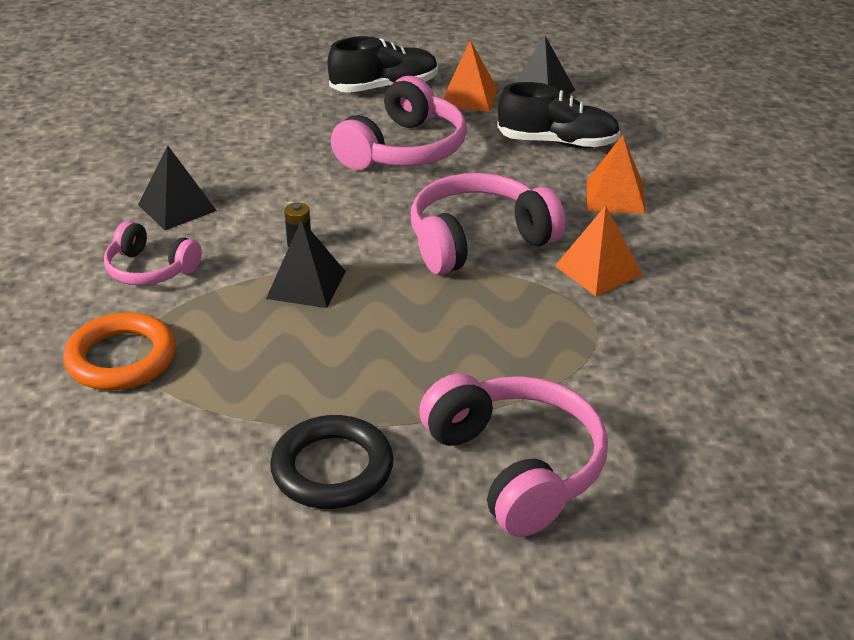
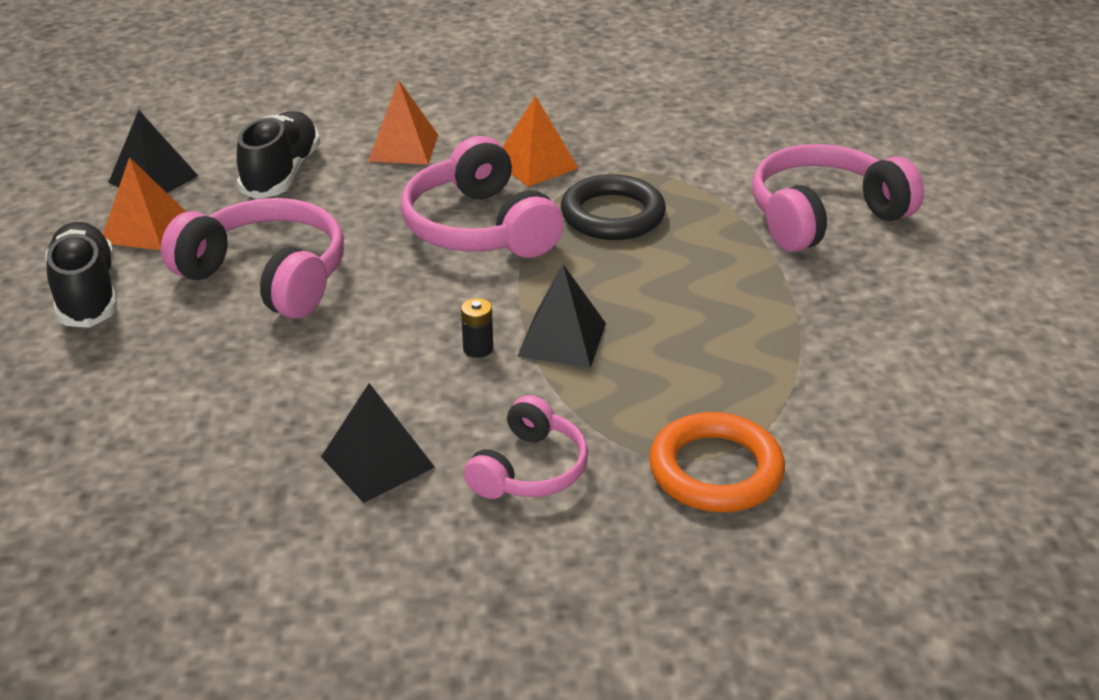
camera: 90 degrees left, 0 degrees up
(332, 469) = (855, 310): black ring -> black ring (612, 215)

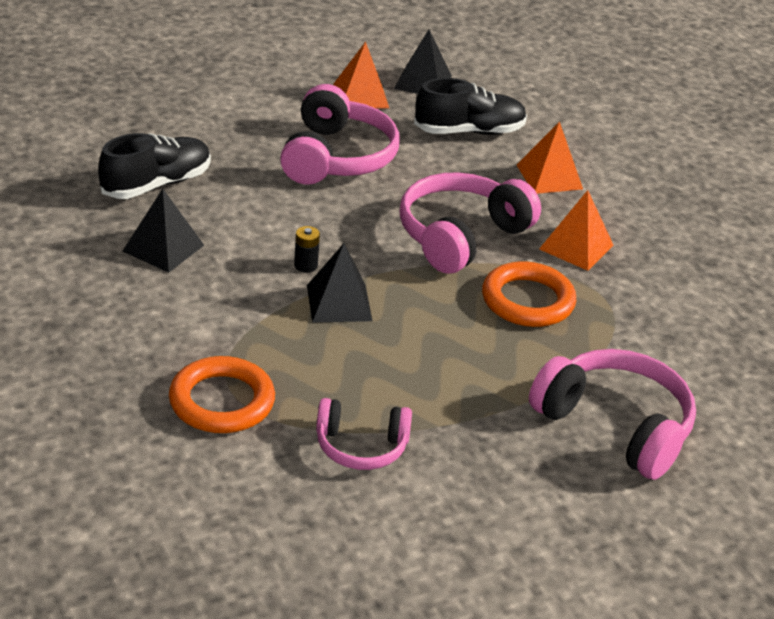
camera: 65 degrees right, 0 degrees up
(87, 294) = (275, 95): black shoe -> black shoe (156, 184)
(530, 469) = (184, 313): pink headphones -> pink headphones (361, 447)
(612, 215) = (527, 301): black ring -> orange ring

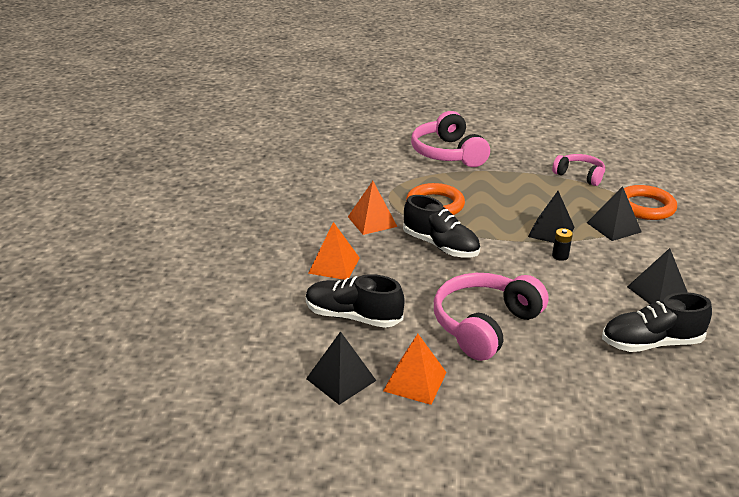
camera: 145 degrees left, 5 degrees down
(255, 339) = (613, 227): none -> black pyramid
(461, 236) = (440, 246): pink headphones -> black shoe

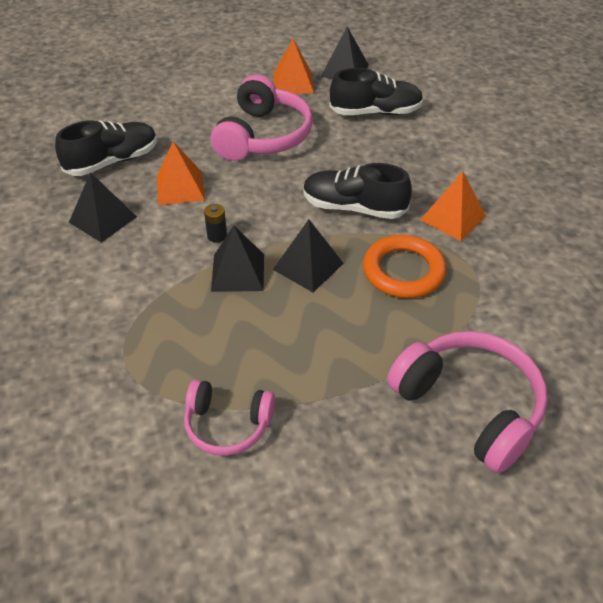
camera: 155 degrees right, 15 degrees up
(334, 265) = (437, 152): orange pyramid -> orange pyramid (180, 188)
(613, 227) = (158, 308): black pyramid -> black pyramid (308, 266)
(645, 207) = (113, 373): orange ring -> none

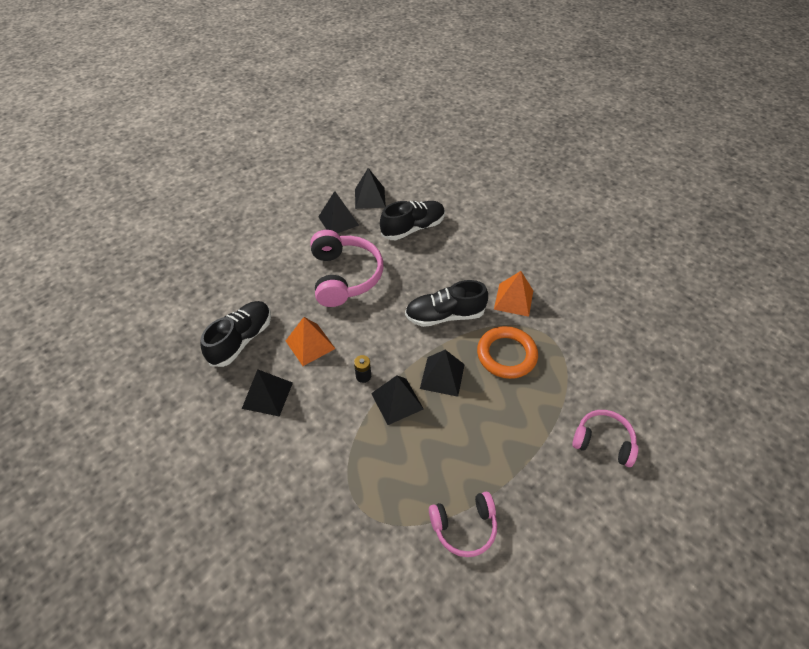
camera: 25 degrees left, 5 degrees up
(293, 83) = (338, 221): orange pyramid -> black pyramid
(469, 406) = (603, 441): pink headphones -> pink headphones, size x0.60

